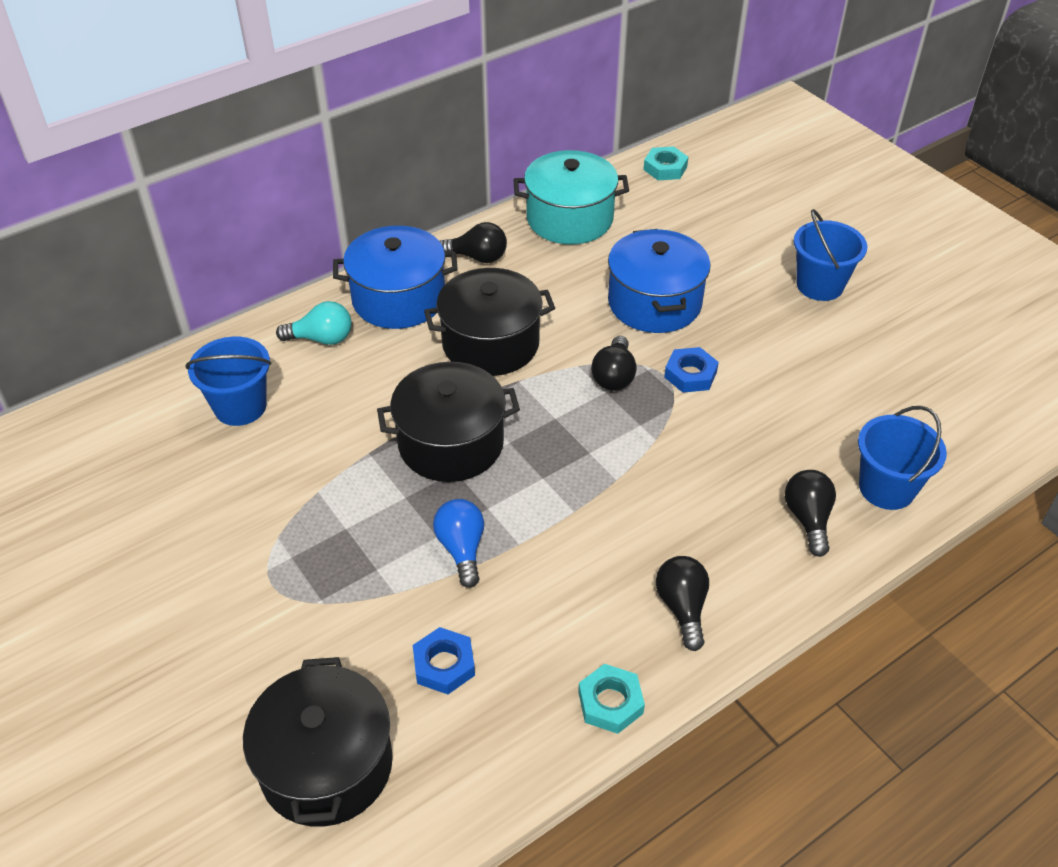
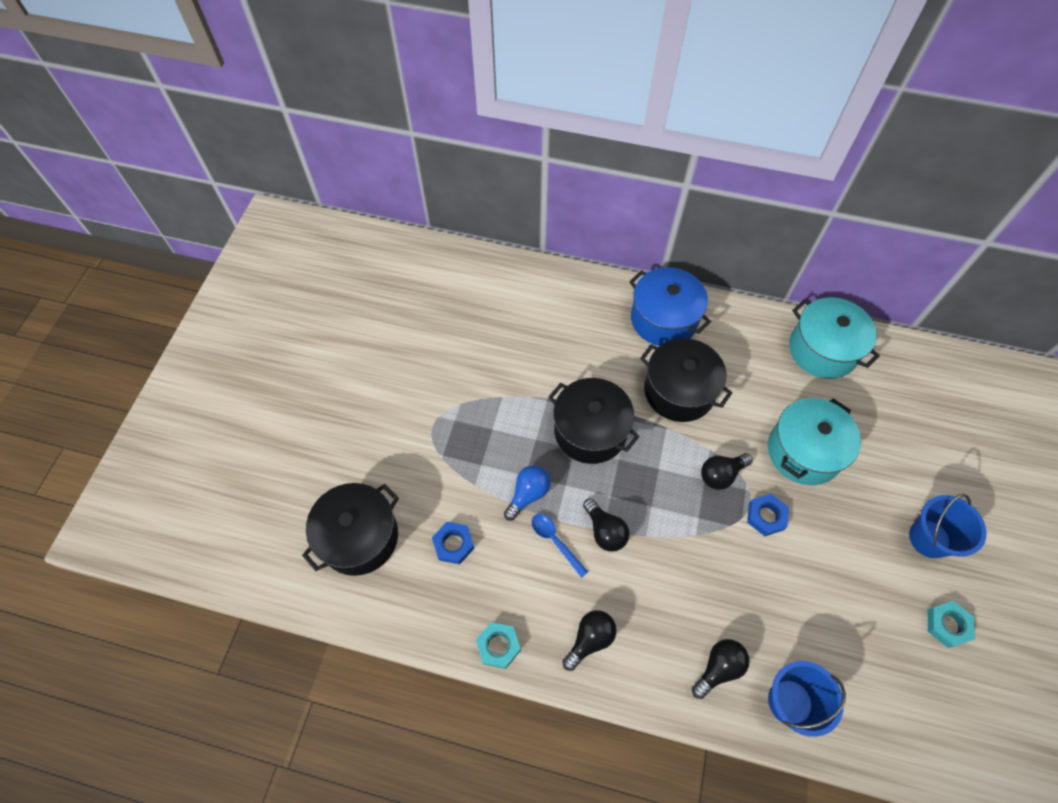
camera: 50 degrees right, 15 degrees up
(240, 407) = (520, 315): blue bucket -> none
(321, 339) = (599, 310): turquoise light bulb -> none
(477, 257) = (737, 329): black light bulb -> black light bulb (605, 531)
(542, 562) = (555, 541): none -> blue spoon
(654, 303) = (804, 451): blue pot -> turquoise pot
(665, 168) = (932, 365): turquoise nut -> turquoise nut (947, 625)

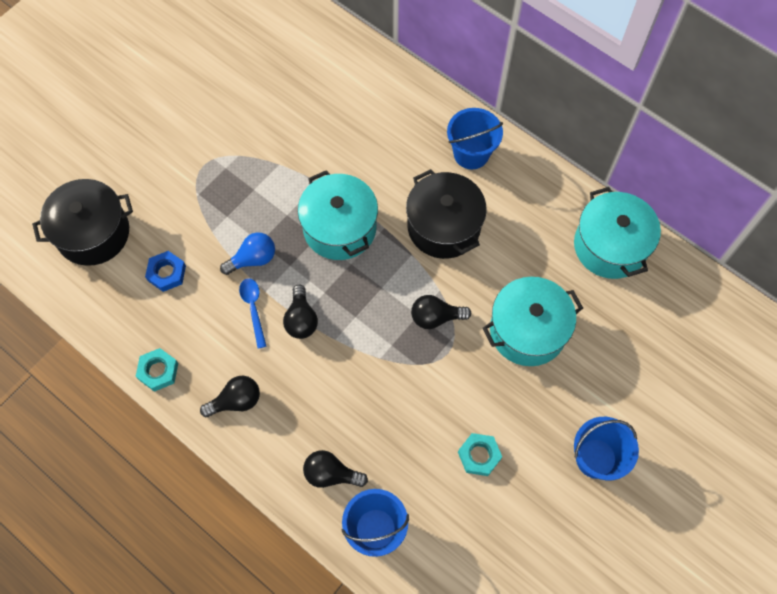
camera: 25 degrees right, 5 degrees up
(590, 431) = (339, 228): black pot -> turquoise pot
(664, 319) = (471, 154): blue pot -> blue bucket
(718, 668) = (331, 474): black light bulb -> black light bulb turned 150 degrees counterclockwise
(766, 516) = (454, 371): blue nut -> none
(947, 625) = (561, 537): turquoise nut -> turquoise nut (479, 455)

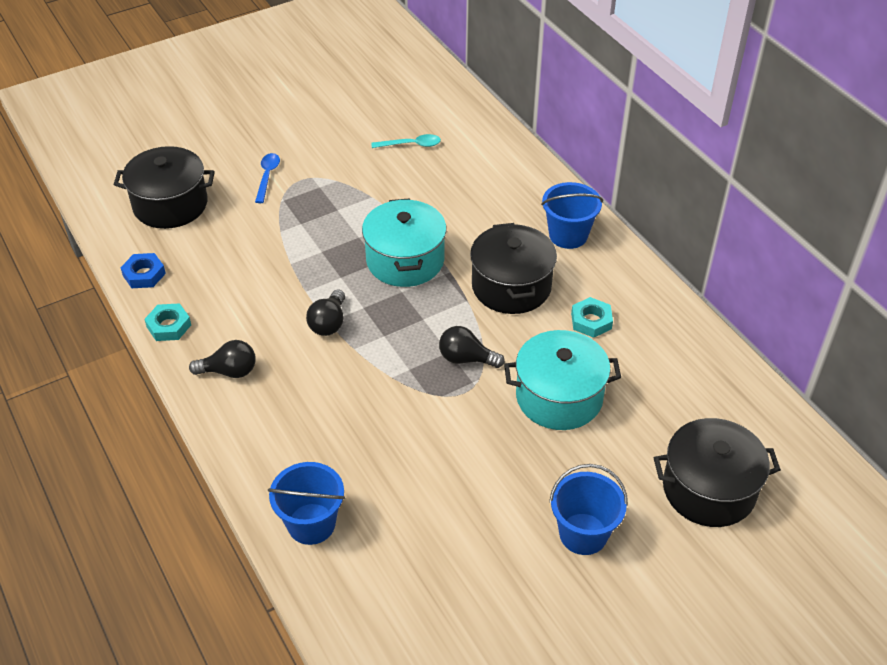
camera: 20 degrees right, 20 degrees down
(166, 273) = (220, 252): blue nut -> blue nut (144, 274)
(253, 259) = (307, 263): blue light bulb -> none
(253, 309) = (287, 302): blue spoon -> blue spoon (267, 176)
(290, 91) = (411, 145): none -> turquoise spoon
(331, 474) = (290, 461): black light bulb -> none
(479, 455) = (454, 492): turquoise nut -> turquoise nut (591, 321)
(610, 246) = (683, 349): turquoise pot -> none
(677, 380) = (709, 489): none -> black pot

